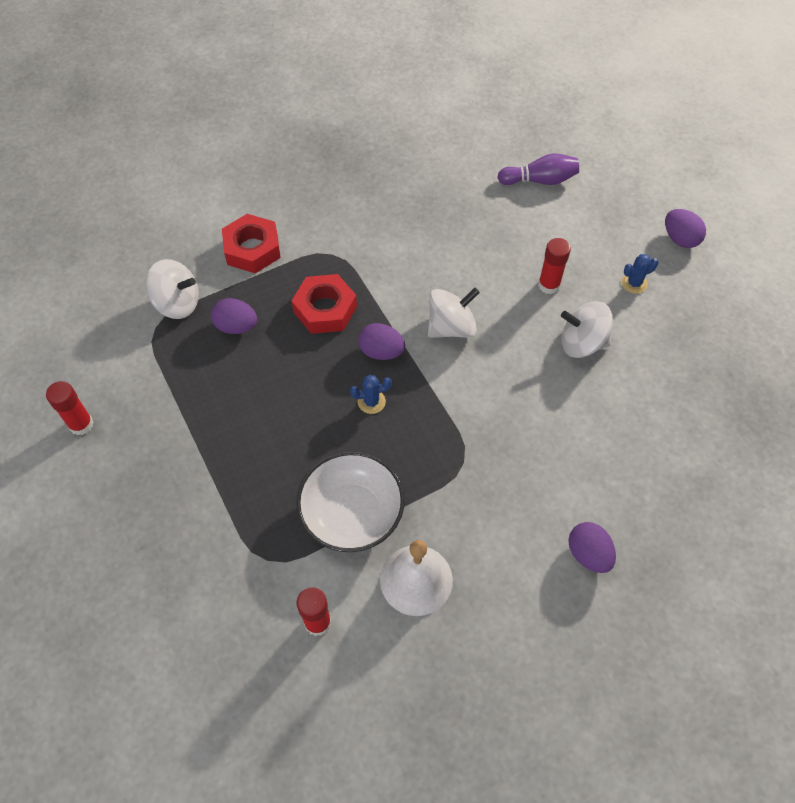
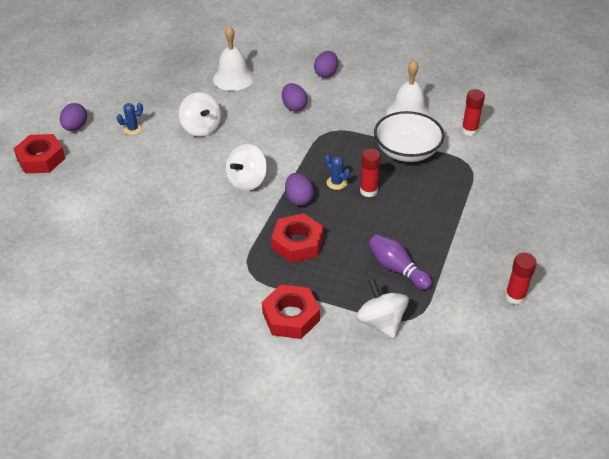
camera: 130 degrees left, 15 degrees down
(236, 326) = (360, 276): purple egg -> purple egg (294, 107)
(451, 327) = (247, 181): white spinning top -> white spinning top turned 75 degrees counterclockwise
(540, 180) = (73, 208): purple bowling pin -> purple bowling pin (397, 268)
(549, 285) = (170, 159): red glue stick -> red glue stick (368, 191)
(634, 283) = (133, 129): blue cactus -> blue cactus turned 60 degrees counterclockwise
(643, 190) = (41, 159): none -> red nut
(665, 438) = (233, 78): none -> white bell

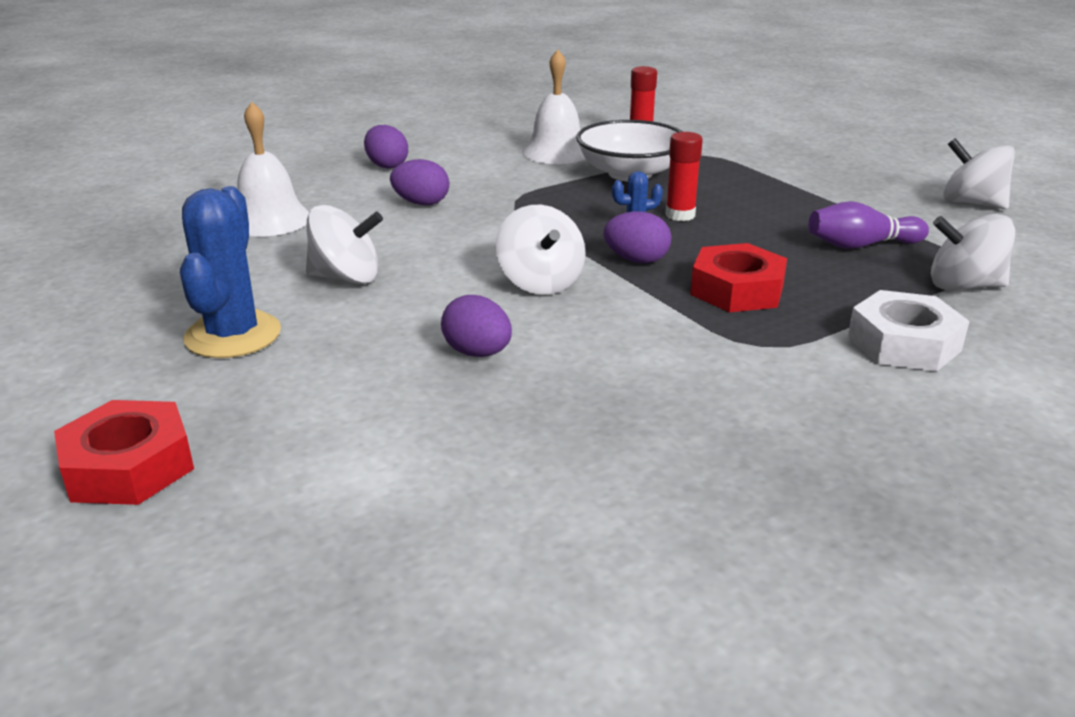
camera: 55 degrees left, 15 degrees down
(75, 127) = (107, 393): purple egg -> purple egg (477, 353)
(133, 129) = (233, 335): blue cactus -> blue cactus, size x2.12
(291, 316) = (904, 344): red nut -> white nut
(515, 296) = (971, 203): red glue stick -> white spinning top

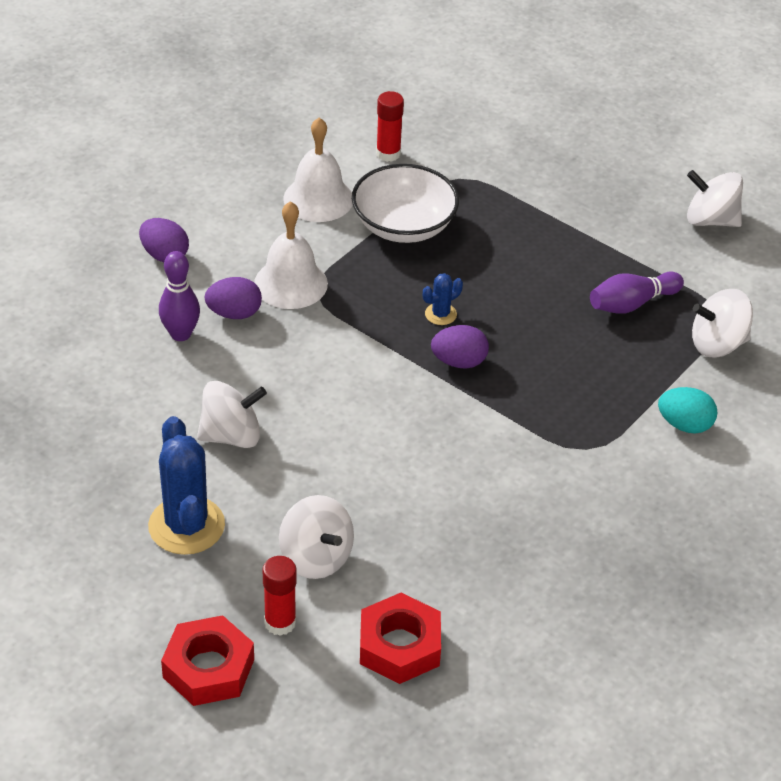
camera: 20 degrees left, 15 degrees up
(269, 219) = (109, 367): white bell -> white bell (290, 283)
(358, 209) = (180, 334): none -> purple bowling pin
(477, 353) = (385, 503): purple egg -> none
(540, 283) = (394, 408): white spinning top -> white spinning top (316, 557)
(680, 215) = (472, 287): red glue stick -> red glue stick (280, 622)
(737, 290) = (550, 385): red nut -> red nut (399, 646)
(904, 344) = (684, 425): white nut -> turquoise egg

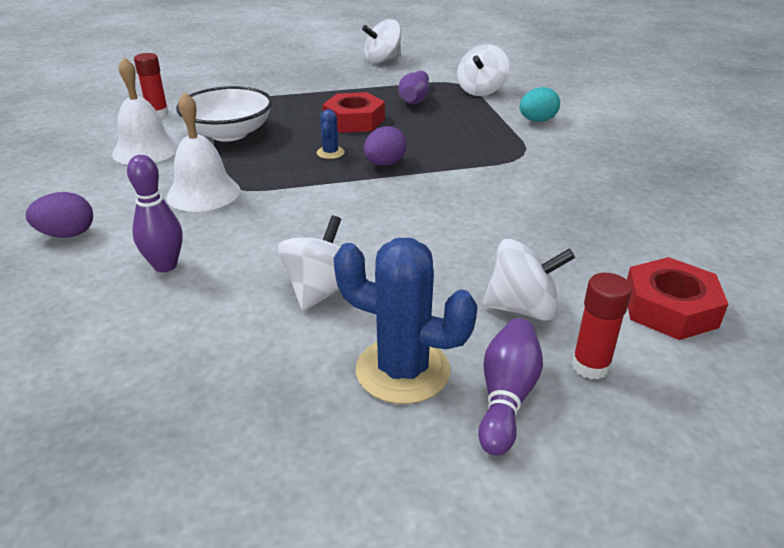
camera: 50 degrees left, 10 degrees down
(208, 590) = (506, 396): none -> purple bowling pin
(208, 668) = (624, 449): red nut -> red nut (354, 121)
(234, 313) = (189, 229): purple egg -> none

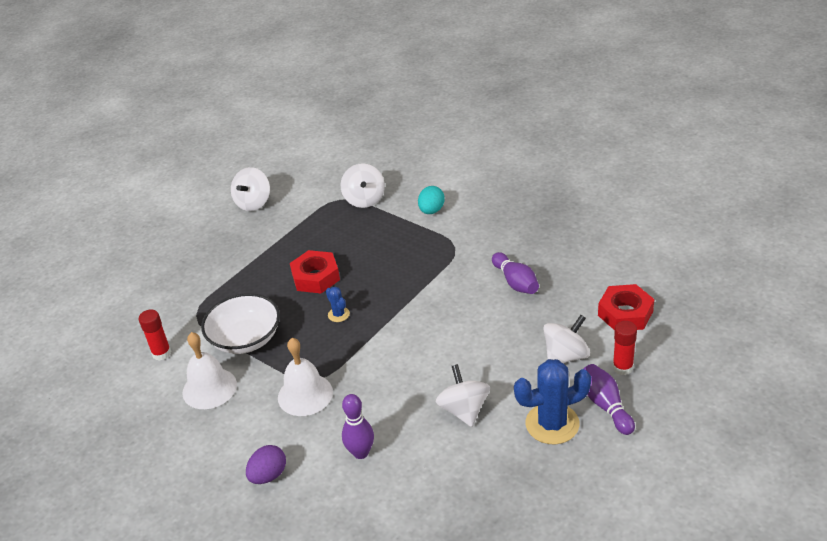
camera: 35 degrees left, 5 degrees up
(384, 164) = (384, 303): purple egg -> none
(414, 99) = (329, 232): purple bowling pin -> purple bowling pin (515, 282)

